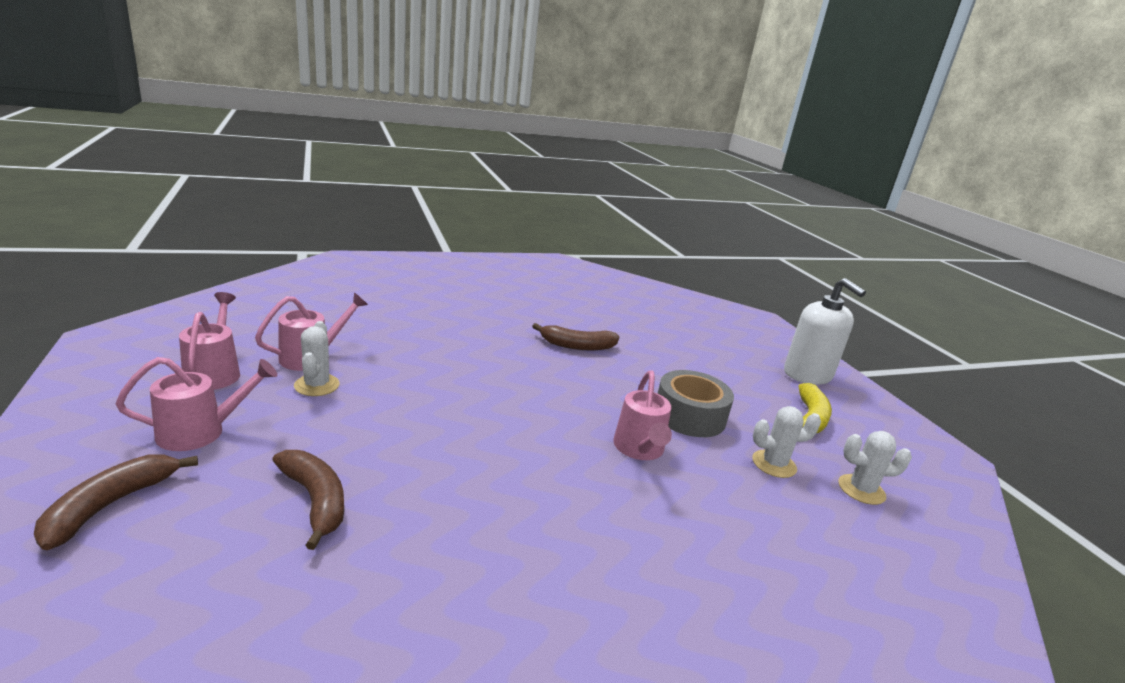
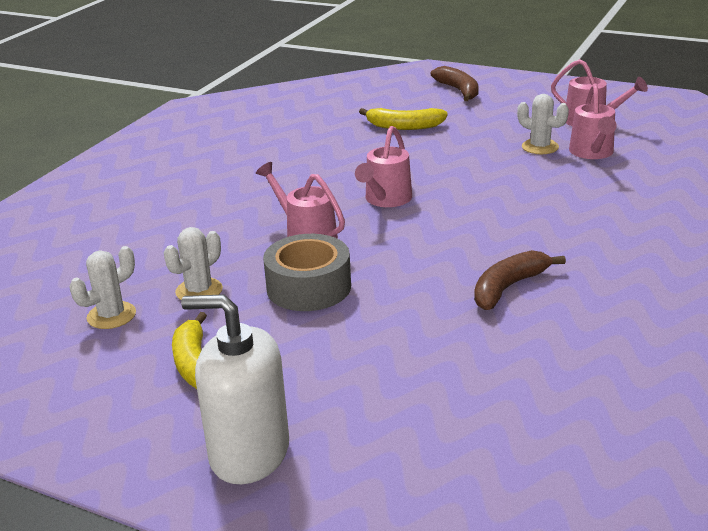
camera: 140 degrees right, 5 degrees up
(202, 432) = (509, 111): pink watering can -> pink watering can (385, 200)
(315, 500) = (404, 126): brown banana -> yellow banana

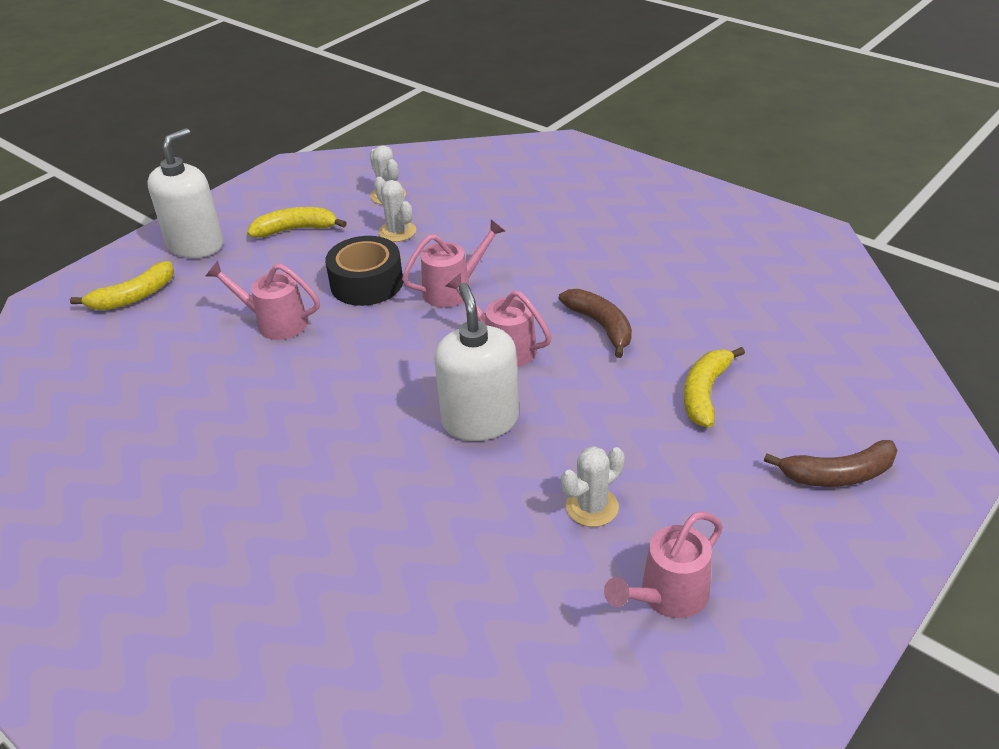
camera: 105 degrees right, 10 degrees up
(309, 287) = (366, 283): grey tape -> black tape
(394, 468) = (133, 297): none -> yellow banana
(483, 194) = (480, 420): none -> white soap dispenser
(508, 287) = (289, 394): brown banana -> brown banana (601, 326)
(592, 153) = (550, 556): pink watering can -> pink watering can (274, 322)

